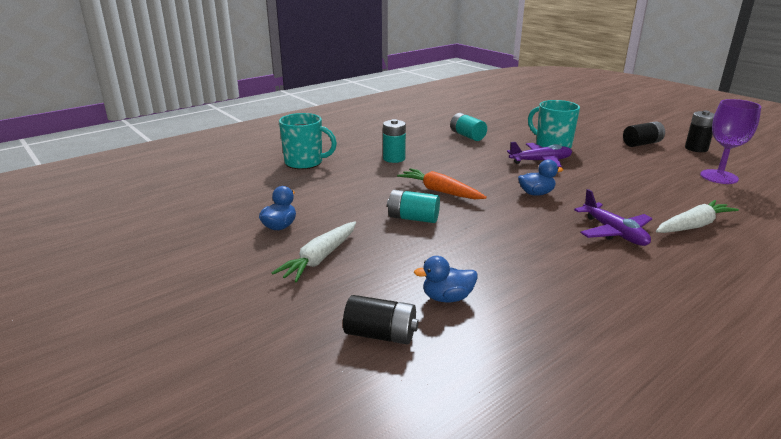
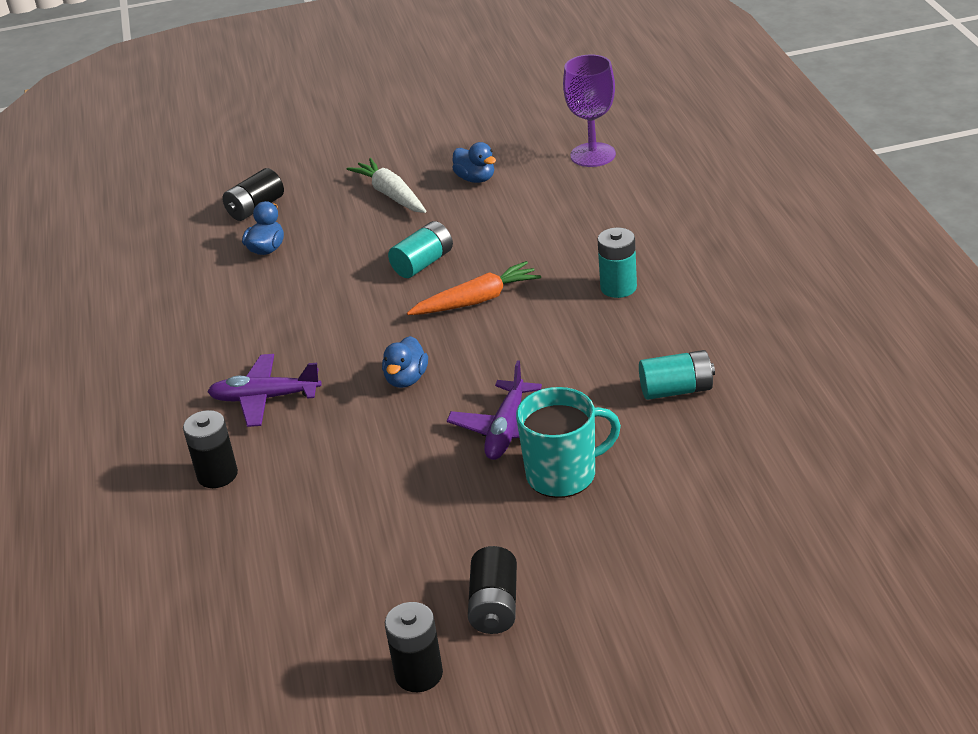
camera: 120 degrees right, 10 degrees up
(305, 163) = (653, 211): turquoise mug -> none
(693, 226) = (217, 475): white carrot -> black battery
(719, 177) = (299, 609): purple goblet -> purple goblet (593, 155)

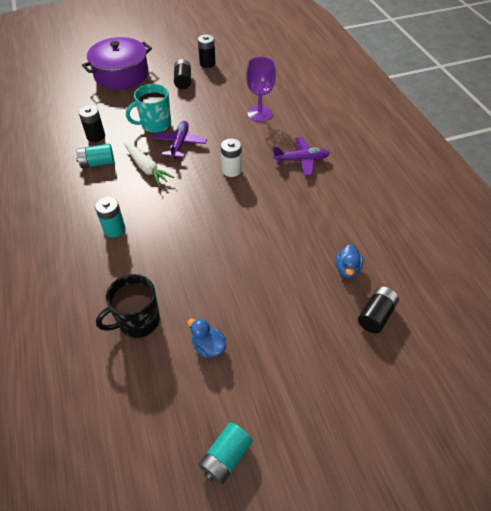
camera: 170 degrees right, 15 degrees up
(217, 475) = (307, 124): black battery -> black battery (96, 136)
(391, 195) = (273, 328): white carrot -> white carrot (147, 168)
(406, 379) = (231, 170): blue duck -> white battery
(423, 263) = (236, 252): turquoise battery -> turquoise battery (226, 457)
(477, 300) = (199, 221): orange carrot -> none
(566, 196) = (138, 321): none -> black mug
(593, 155) = (111, 377): purple goblet -> purple goblet (259, 114)
(674, 632) = (121, 74): none -> purple pot

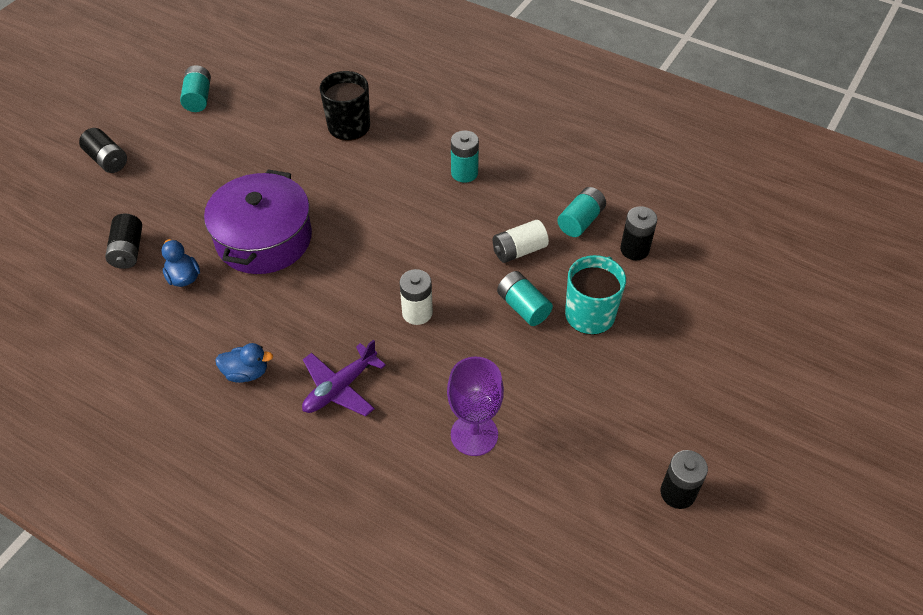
camera: 140 degrees right, 0 degrees up
(121, 74) = (761, 366): purple pot -> purple pot (264, 238)
(147, 168) = (519, 250): white carrot -> white battery
(180, 144) = (523, 307): purple plane -> turquoise battery
(183, 81) = (660, 420): black battery -> black battery (107, 160)
(208, 346) = (271, 143): blue duck -> blue duck (246, 373)

